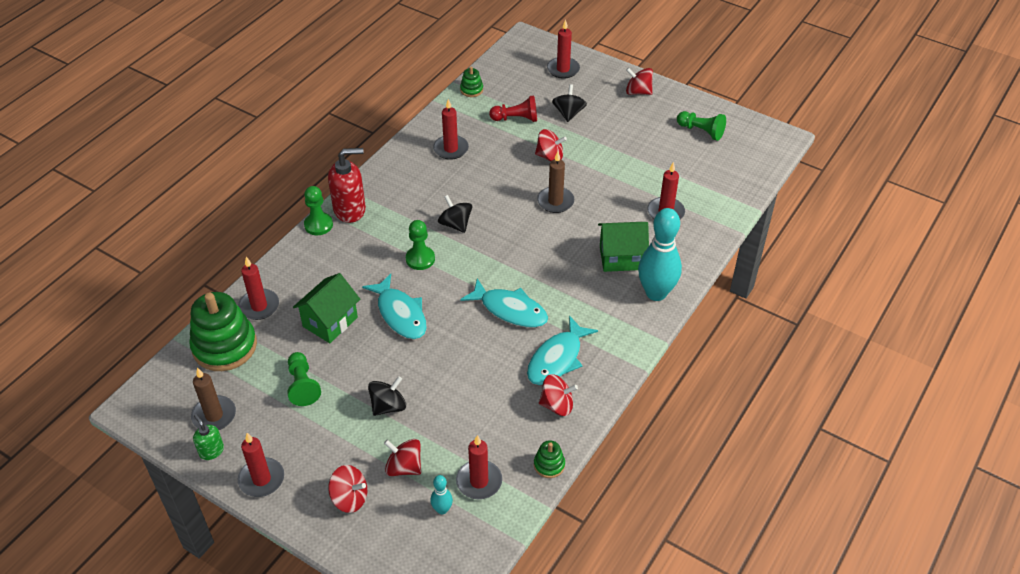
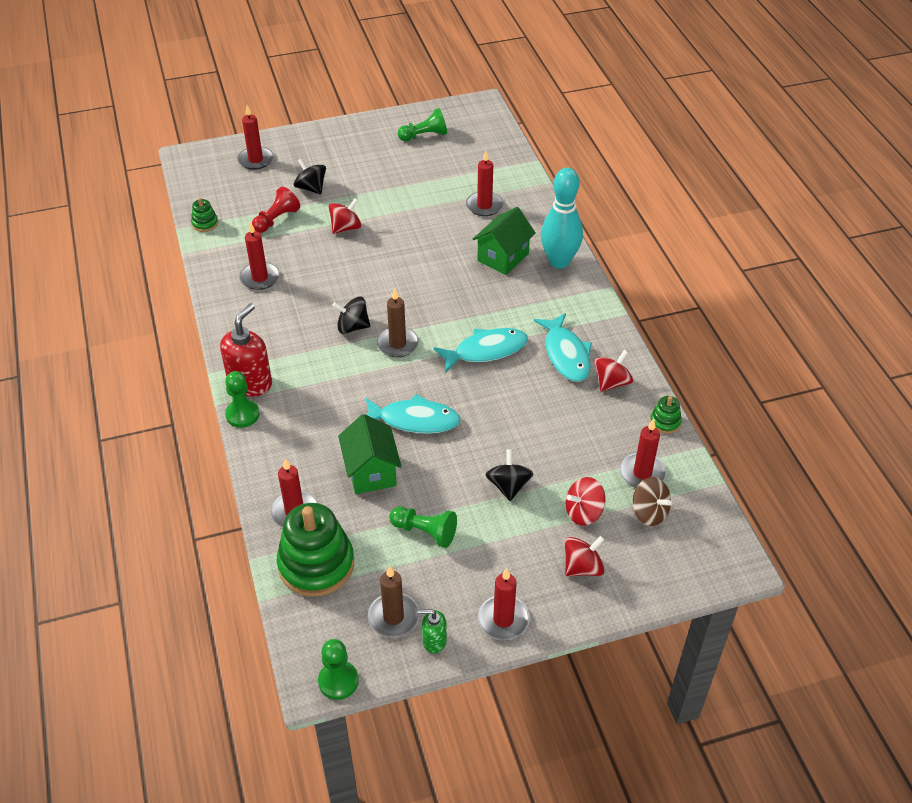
camera: 50 degrees left, 0 degrees up
(420, 259) = (366, 371): green pawn -> green pawn (338, 681)
(442, 509) = (649, 512): turquoise bowling pin -> brown spinning top
(555, 201) = (400, 255): brown candle -> brown candle (397, 344)
(638, 92) = (338, 138): red spinning top -> none

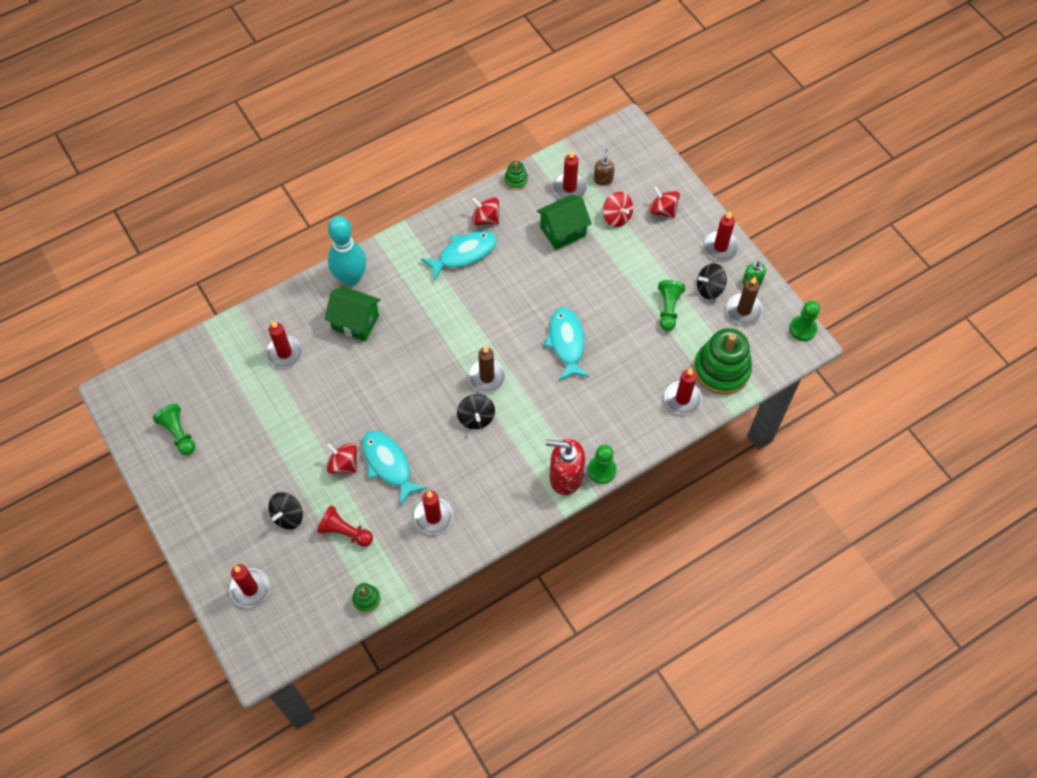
camera: 105 degrees left, 15 degrees up
(371, 472) = (627, 358): green house -> green house (563, 231)
(486, 351) = (476, 310): turquoise fish -> turquoise fish (388, 464)
(508, 486) = (609, 266): black spinning top -> black spinning top (709, 288)
(649, 512) = (603, 179): brown spinning top -> brown soap dispenser

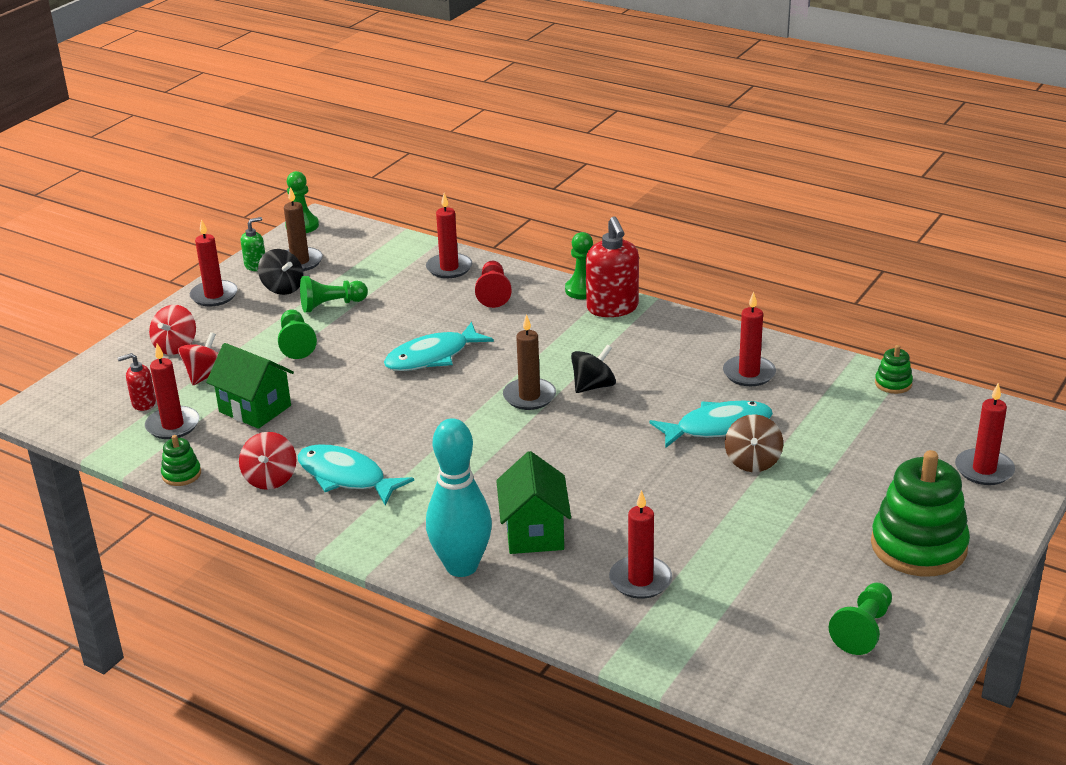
camera: 115 degrees left, 30 degrees down
(288, 516) = (865, 478): black spinning top -> none
(343, 464) = (752, 461): red spinning top -> brown spinning top
(345, 532) = (835, 427): red pawn -> red pawn (493, 293)
(388, 464) = (718, 427): turquoise fish -> turquoise fish turned 135 degrees counterclockwise
(603, 179) = (143, 403): brown soap dispenser -> red soap dispenser
(628, 274) = (296, 343): none -> green pawn
(721, 370) = (392, 256): green stacking toy -> green stacking toy (918, 546)

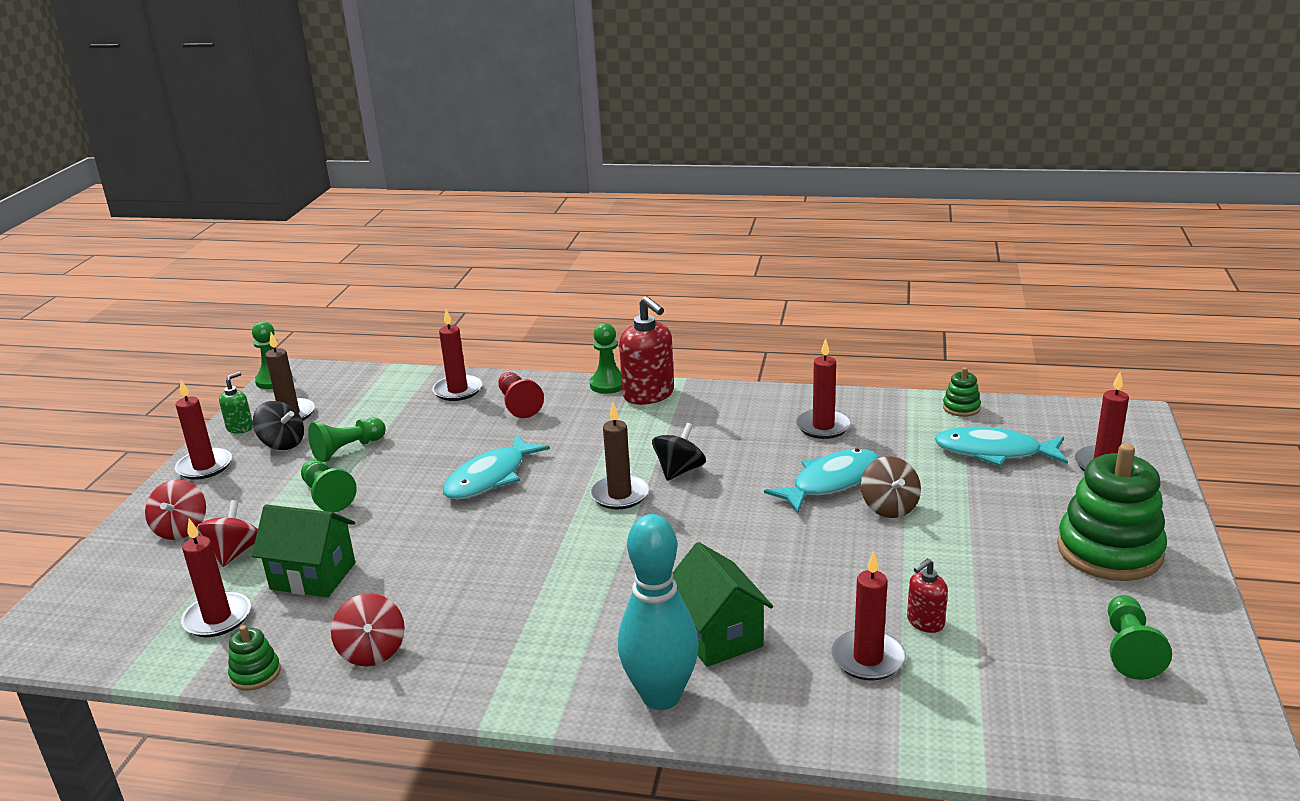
camera: 20 degrees left, 5 degrees down
(143, 403) = (167, 601): red soap dispenser -> red soap dispenser (925, 622)
(346, 477) = (464, 627): turquoise fish -> turquoise fish (994, 452)

